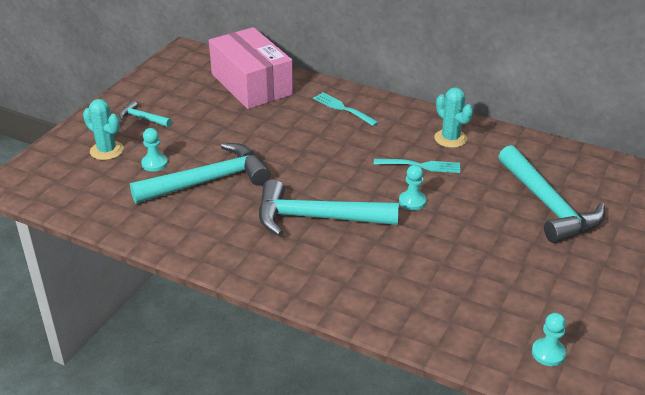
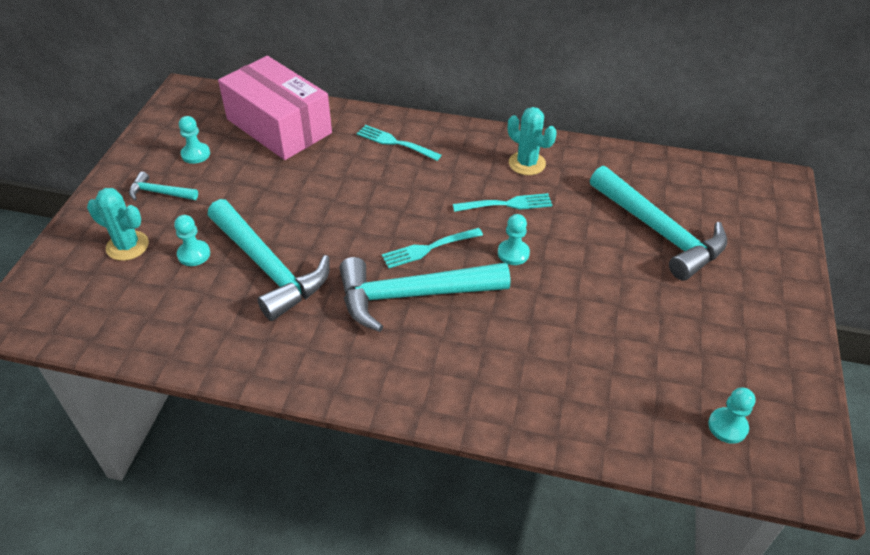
camera: 15 degrees left, 10 degrees up
(179, 95) = (195, 154): none -> turquoise pawn
(208, 181) = (268, 267): turquoise hammer -> turquoise hammer turned 90 degrees clockwise
(343, 187) = (429, 248): none -> turquoise fork

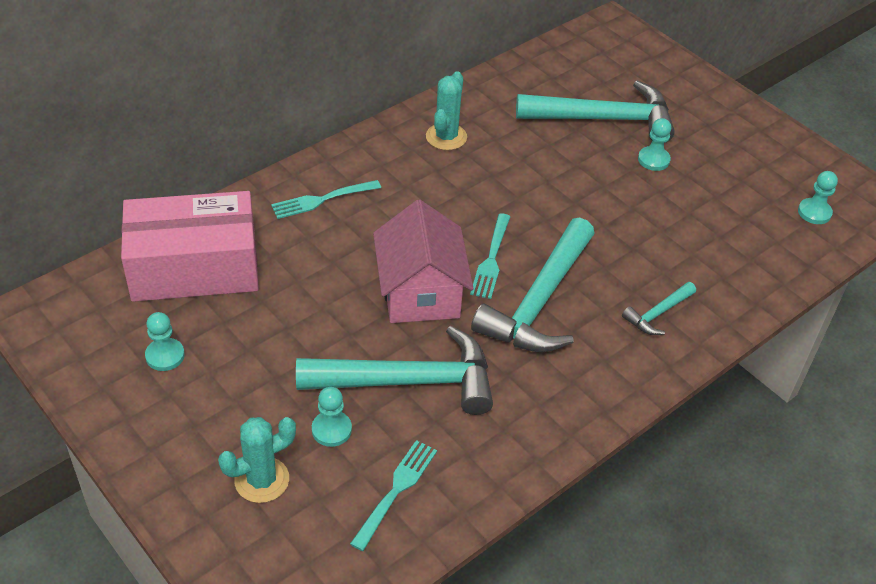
camera: 55 degrees left, 0 degrees up
(160, 193) = (199, 415): turquoise hammer -> turquoise hammer (658, 313)
(357, 230) = (420, 293): none -> pink house
(506, 204) = (485, 181): turquoise fork -> turquoise fork (396, 491)
(513, 253) = (548, 212): turquoise pawn -> turquoise pawn (653, 160)
(527, 163) = (446, 137): turquoise cactus -> turquoise cactus turned 60 degrees counterclockwise

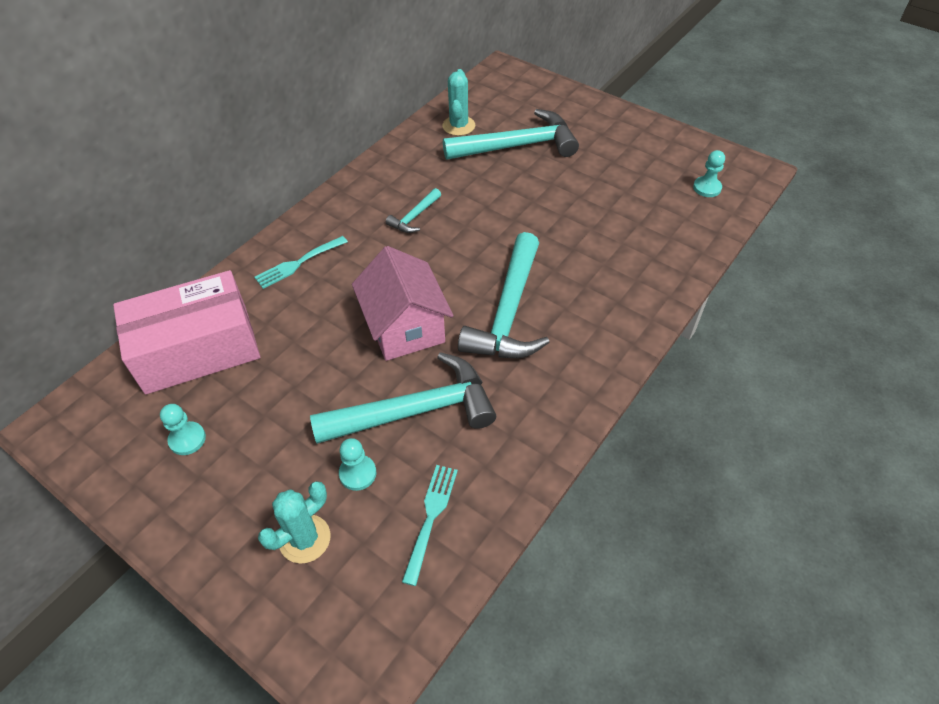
camera: 10 degrees left, 5 degrees up
(446, 137) = (392, 187): turquoise cactus -> turquoise cactus (458, 126)
(491, 258) = (458, 283): turquoise fork -> none
(653, 160) = (567, 171): turquoise pawn -> none
(658, 313) = (610, 300): turquoise hammer -> turquoise hammer (414, 217)

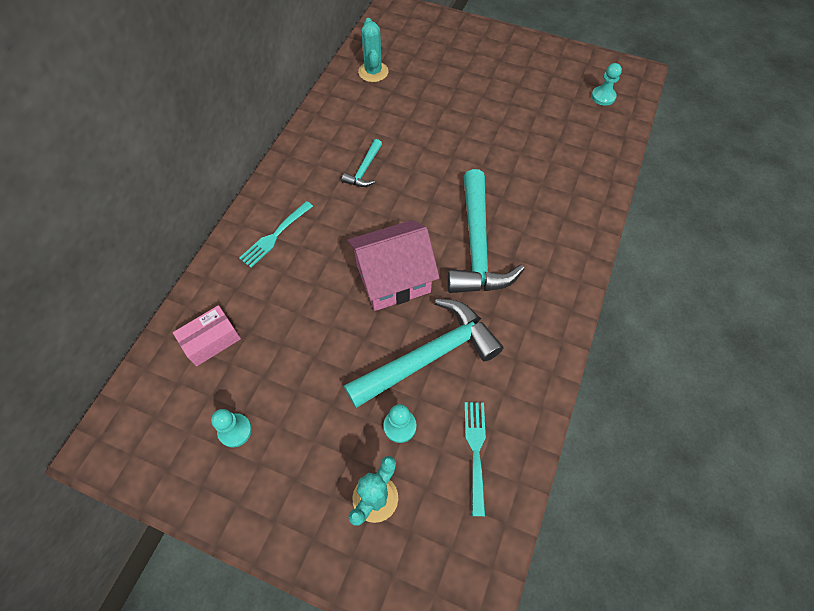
camera: 15 degrees left, 10 degrees up
(197, 349) = (211, 340): pink box -> pink box, size x0.47
(405, 327) = (393, 279): pink house -> pink house turned 75 degrees counterclockwise
(517, 146) = (431, 83): turquoise hammer -> none

